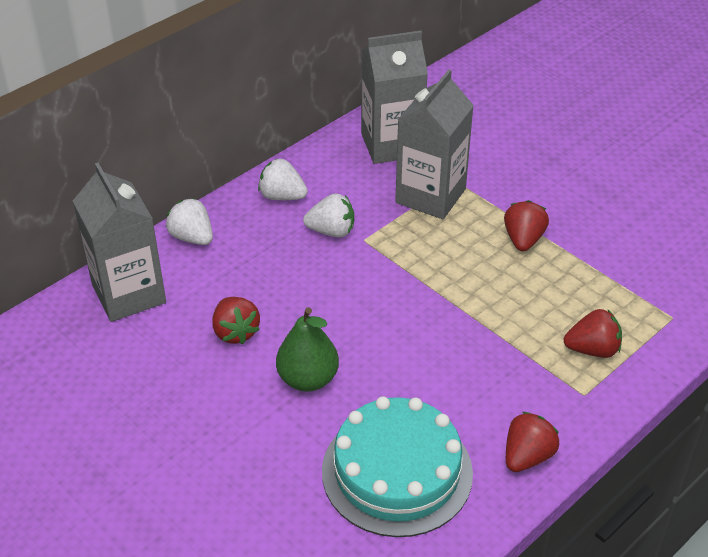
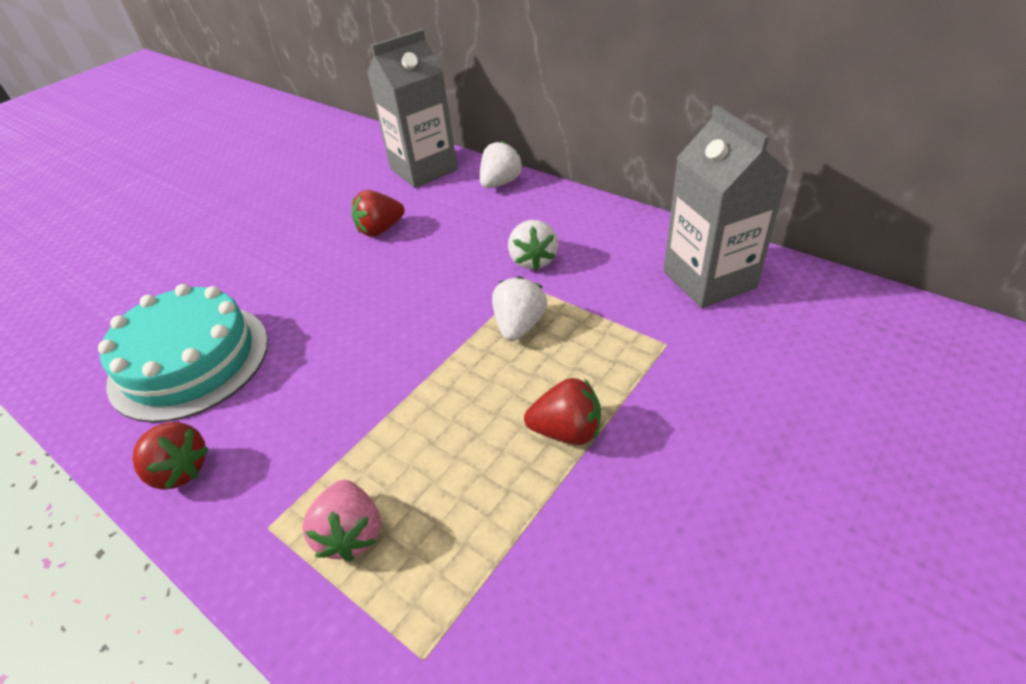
camera: 85 degrees right, 0 degrees up
(282, 196) = (577, 219): white strawberry -> white strawberry (519, 326)
(308, 379) = (319, 282): green pear -> none
(430, 196) = (624, 327): grey carton -> none
(592, 349) = (351, 533): red strawberry -> pink strawberry

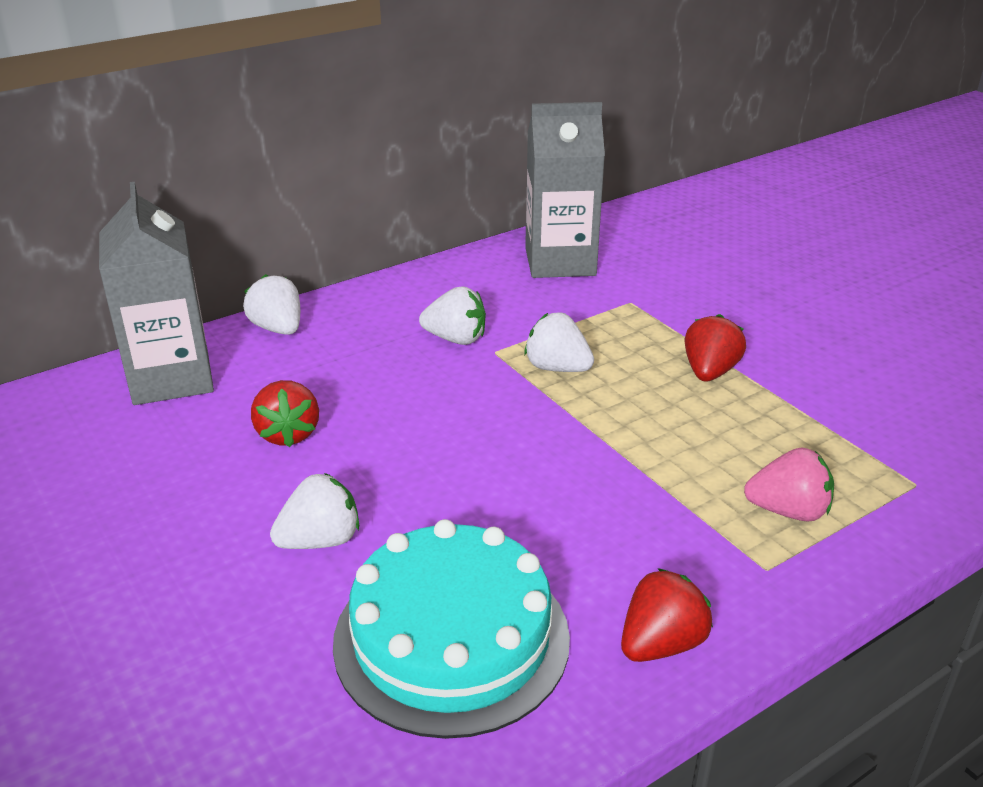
camera: 75 degrees left, 10 degrees down
(276, 279) = (320, 540): none -> white strawberry

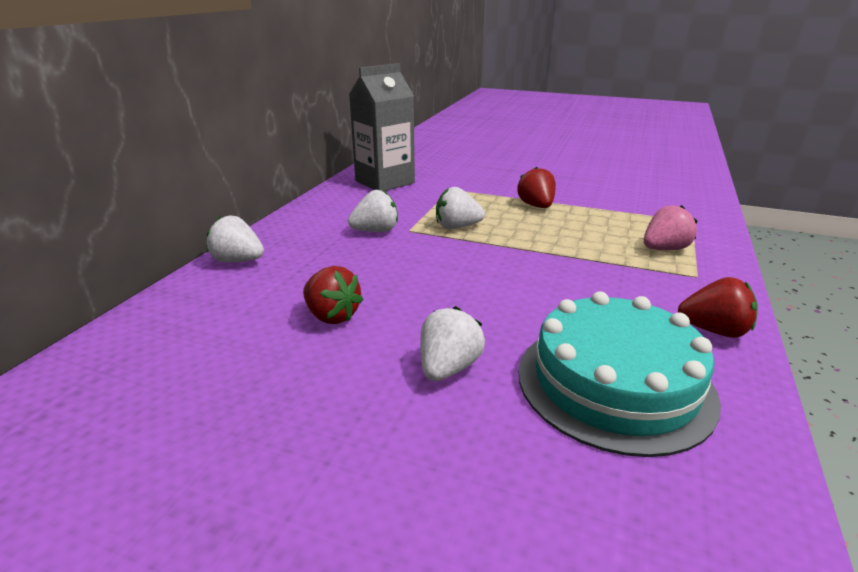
camera: 35 degrees left, 5 degrees down
(171, 378) = (183, 316): grey carton -> none
(661, 644) = (714, 330): red strawberry -> red strawberry turned 90 degrees clockwise

